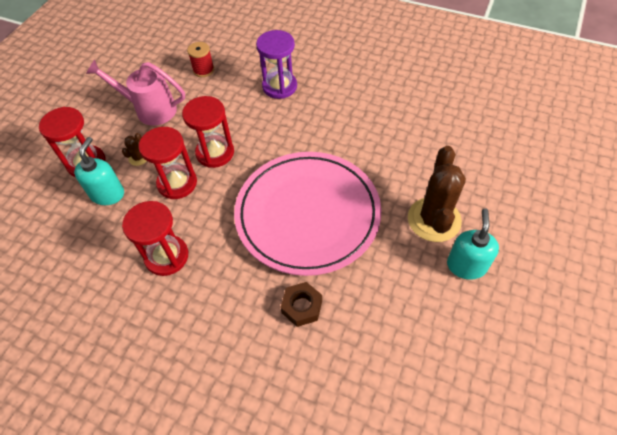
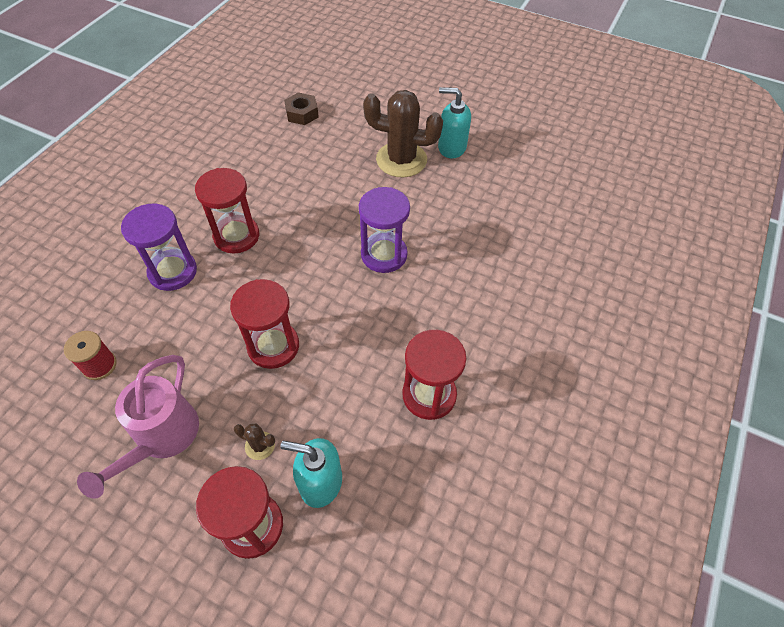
camera: 90 degrees left, 0 degrees up
(177, 183) = (316, 390): red hourglass -> red hourglass (236, 236)
(302, 307) = (493, 266): brown nut -> brown nut (302, 113)
(307, 214) = (384, 255): pink plate -> purple hourglass

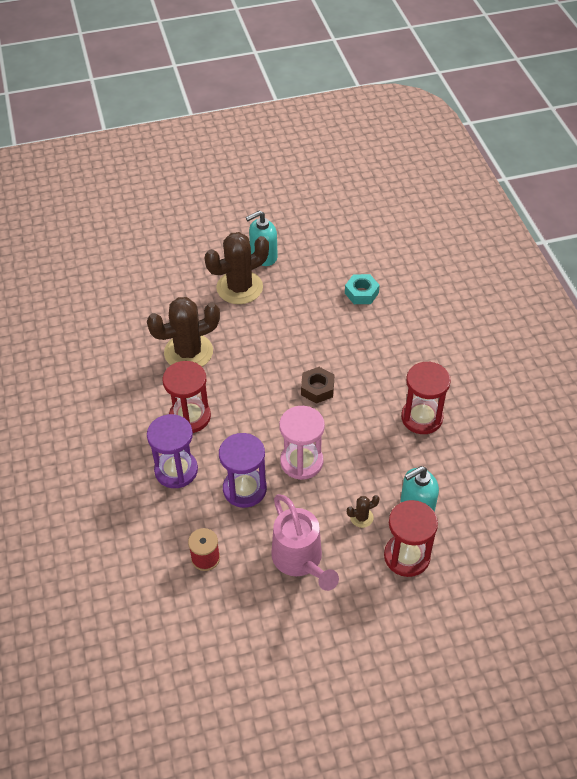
camera: 40 degrees left, 5 degrees down
(273, 346) = (301, 462): red hourglass -> pink hourglass
(299, 184) = (188, 352): none -> brown cactus
(302, 113) = (125, 301): brown nut -> brown nut (317, 388)
(384, 255) = (303, 358): purple hourglass -> purple hourglass (244, 489)
(504, 234) = (361, 293): none -> turquoise nut

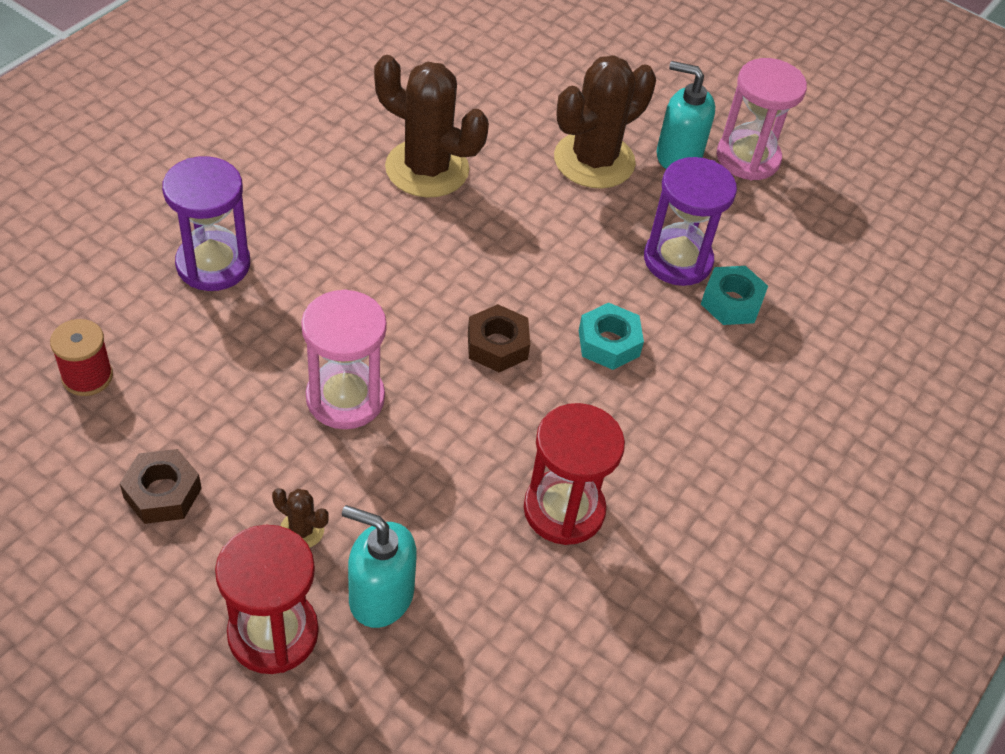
camera: 45 degrees right, 0 degrees up
(190, 417) = (317, 230): red hourglass -> none
(239, 288) = (594, 160): brown cactus -> brown cactus turned 60 degrees counterclockwise
(244, 489) = (241, 357): purple hourglass -> purple hourglass (677, 260)
(286, 234) = (748, 158): none -> pink hourglass
(300, 561) = (162, 493): pink watering can -> brown nut
(348, 349) = (609, 343): none -> turquoise nut

